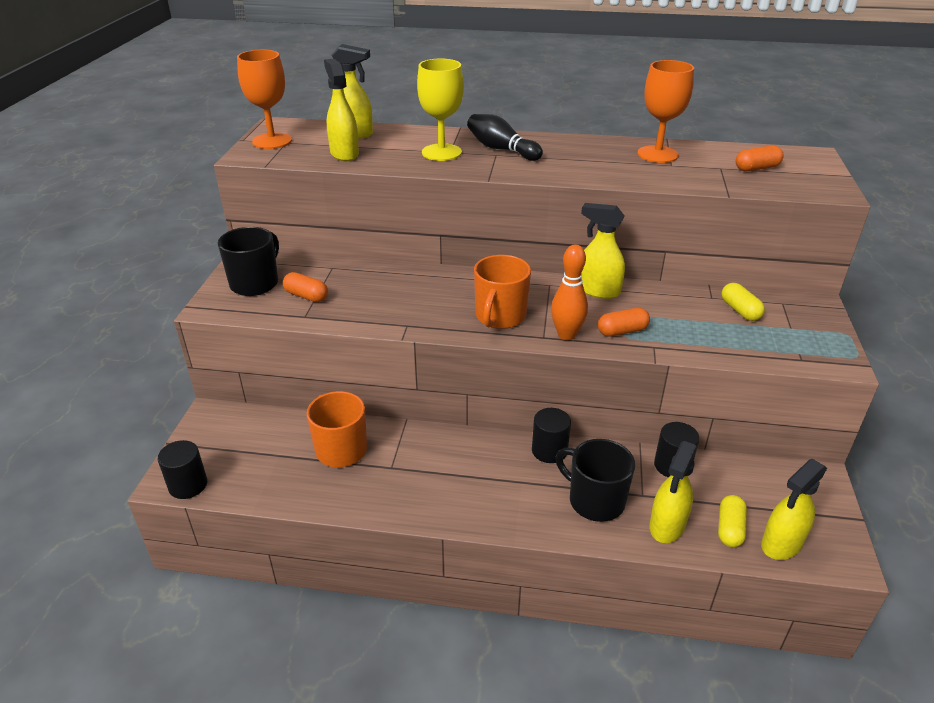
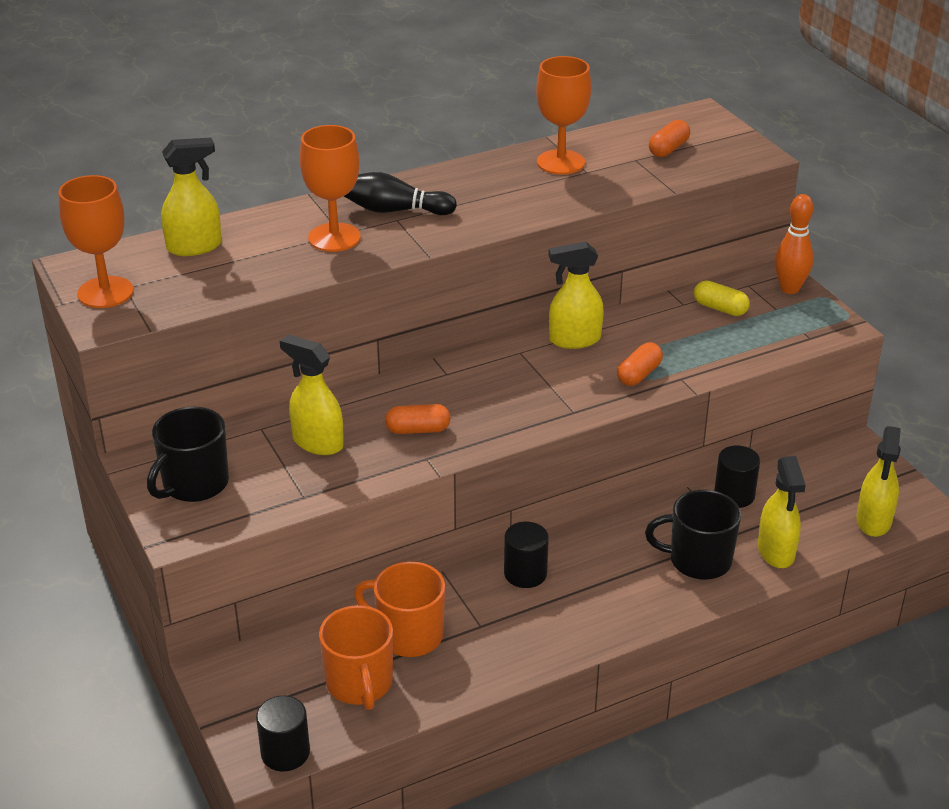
camera: 35 degrees left, 0 degrees up
(255, 283) = (194, 484): black mug -> black mug turned 135 degrees counterclockwise
(306, 296) = (276, 473): orange capsule -> orange capsule (418, 430)
(344, 154) = (223, 279): yellow spray bottle -> yellow spray bottle (317, 442)
(441, 152) = (334, 237): yellow goblet -> orange goblet
(500, 317) = (510, 408): orange mug -> orange mug (360, 684)
(549, 450) = (615, 534): black cylinder -> black cylinder (525, 573)
(566, 335) = (593, 400): orange bowling pin -> orange bowling pin (789, 289)
(729, 529) = (826, 528): yellow capsule -> none

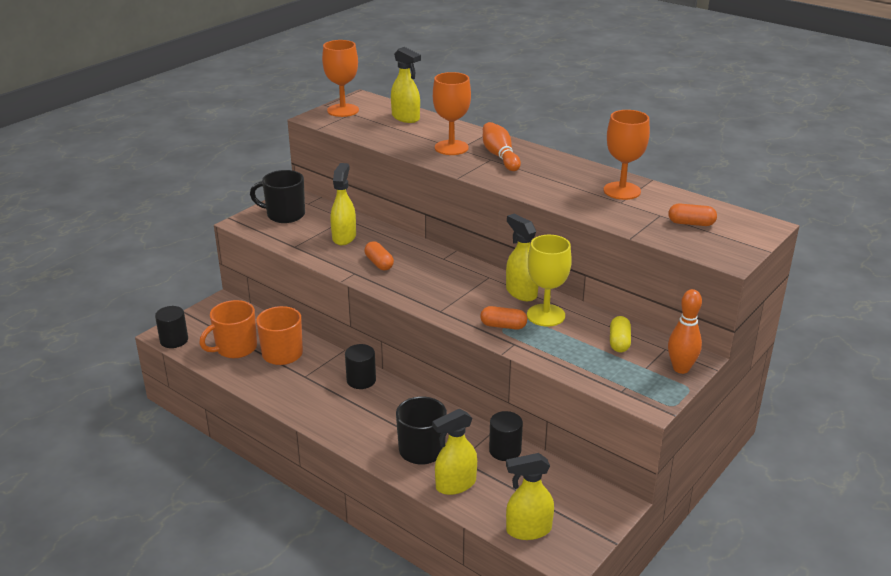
camera: 65 degrees right, 5 degrees down
(394, 210) = (500, 156): black bowling pin -> orange bowling pin
(635, 338) = (545, 315): none -> yellow goblet

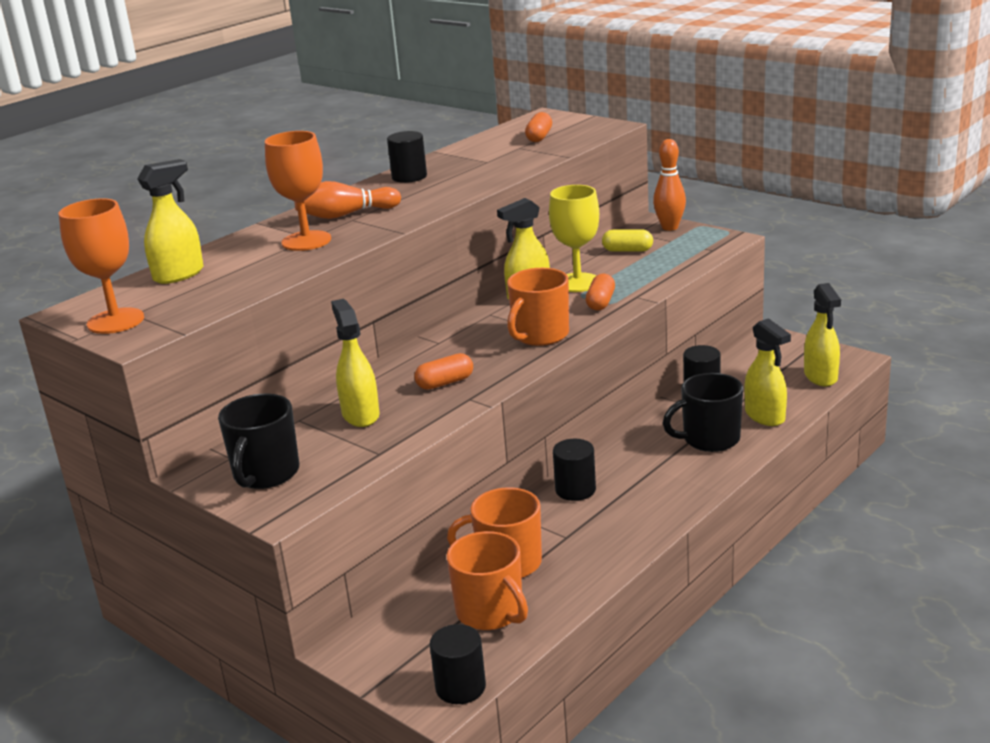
camera: 85 degrees left, 5 degrees down
(344, 237) = (360, 415): yellow spray bottle -> yellow spray bottle turned 60 degrees clockwise
(445, 298) = (540, 335): none -> orange mug
(583, 173) = (409, 177): none -> black cylinder
(622, 191) = (460, 161): orange goblet -> none

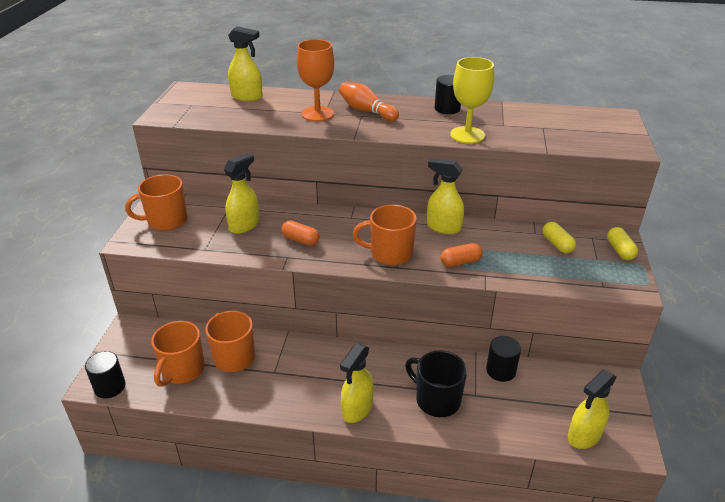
camera: 55 degrees right, 10 degrees up
(115, 321) = (180, 103): orange goblet -> none
(265, 474) = (166, 221): black mug -> orange mug
(539, 137) = (572, 128): orange capsule -> none
(575, 490) = (328, 355): black cylinder -> none
(577, 283) = (482, 241): yellow goblet -> yellow goblet (467, 135)
(669, 227) = (620, 250): orange bowling pin -> yellow capsule
(765, 416) = (493, 421): yellow spray bottle -> yellow spray bottle (357, 409)

